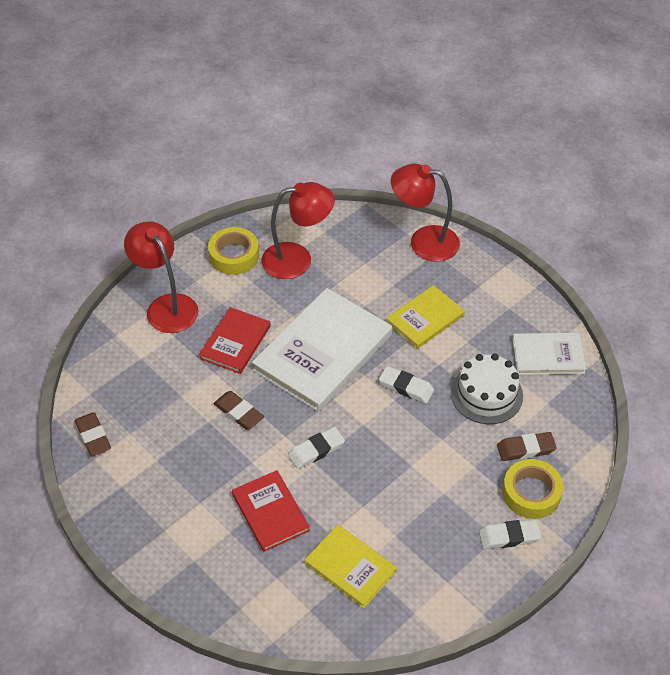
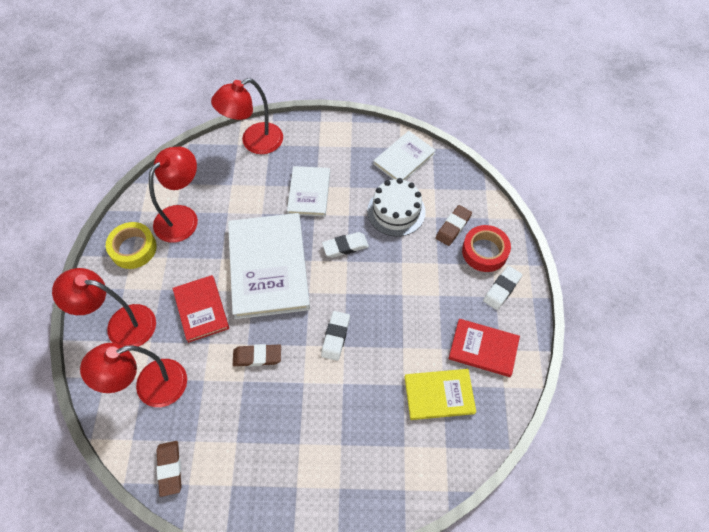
camera: 45 degrees left, 10 degrees up
(93, 436) = (170, 468): brown eraser -> brown eraser turned 60 degrees clockwise
(139, 368) = (150, 387): none -> red lamp
(270, 512) = (352, 406): red book -> red book (483, 348)
(425, 319) = (309, 192): yellow book -> white book
(531, 493) = (484, 251): yellow tape -> red tape

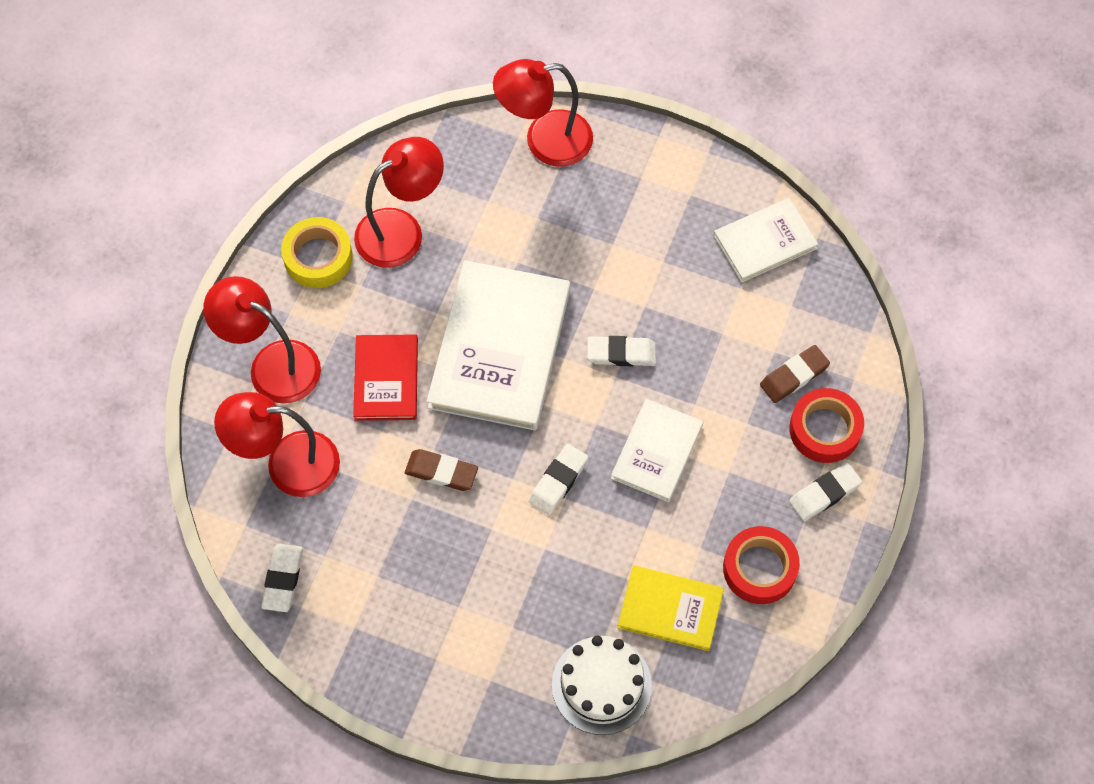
camera: 20 degrees right, 5 degrees up
(170, 468) = (283, 579): brown eraser -> white eraser
(309, 192) = (599, 251): white book -> white book (657, 452)
(396, 211) = (718, 323): white cake -> white cake (601, 685)
(483, 348) = (759, 568): red book -> red tape

